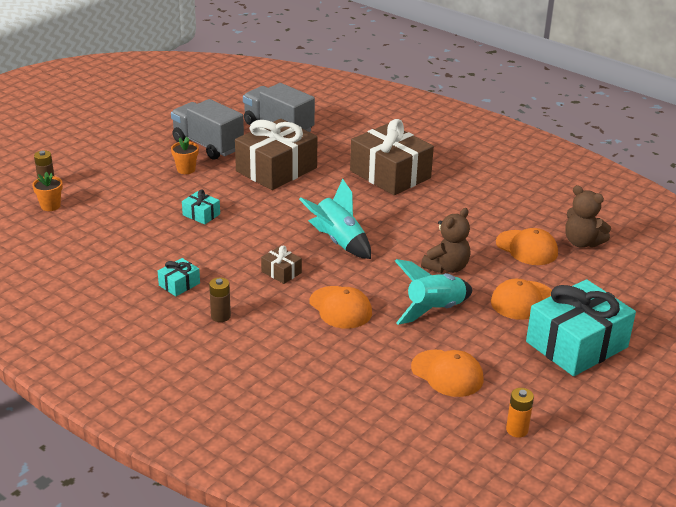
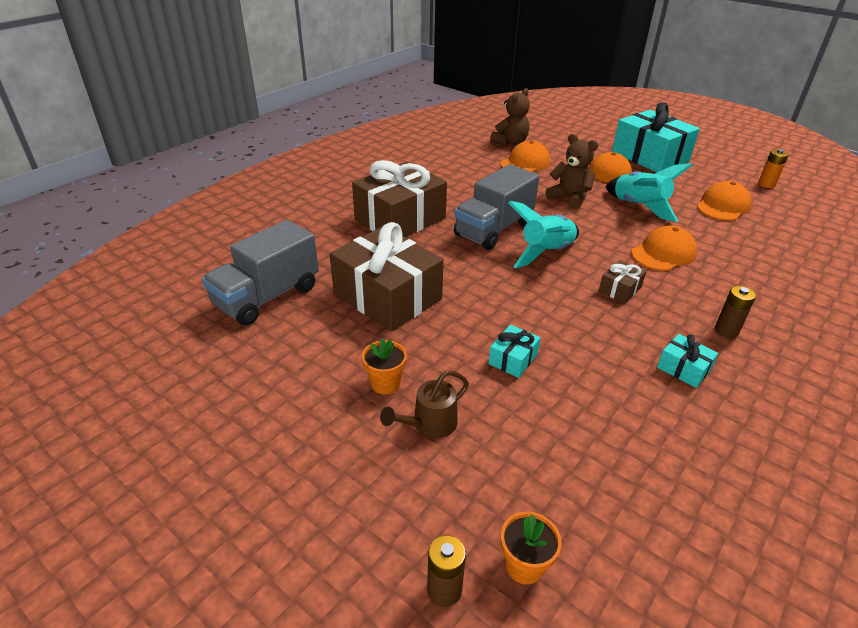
camera: 90 degrees left, 5 degrees up
(149, 183) = (429, 424): none -> brown watering can
(208, 145) = (308, 364): grey truck -> grey truck (494, 229)

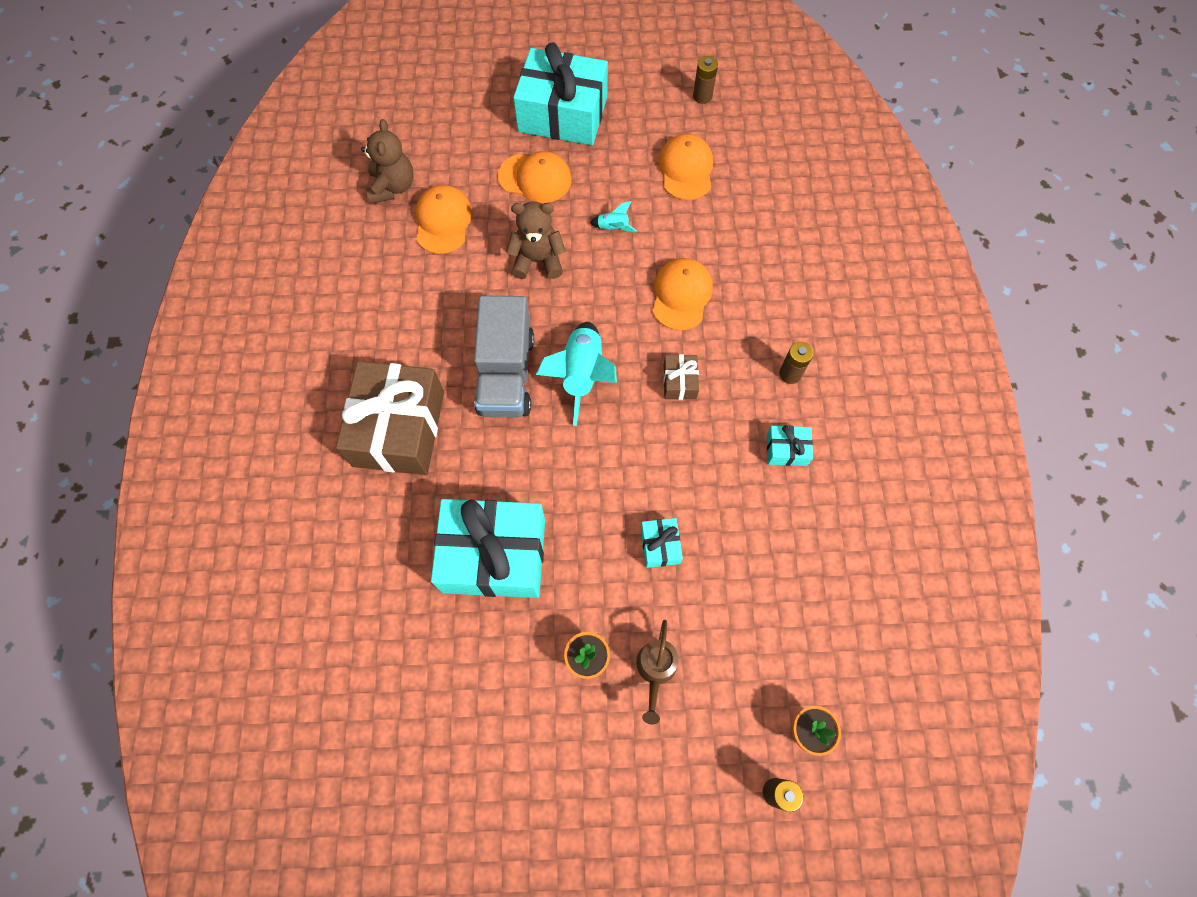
camera: 40 degrees left, 30 degrees up
(267, 297) = (384, 649): grey truck -> none
(387, 296) = (494, 555): brown gift -> turquoise gift
(639, 207) = (613, 228): turquoise rocket -> turquoise rocket, size x0.45
(766, 184) = (702, 96): orange battery -> brown battery

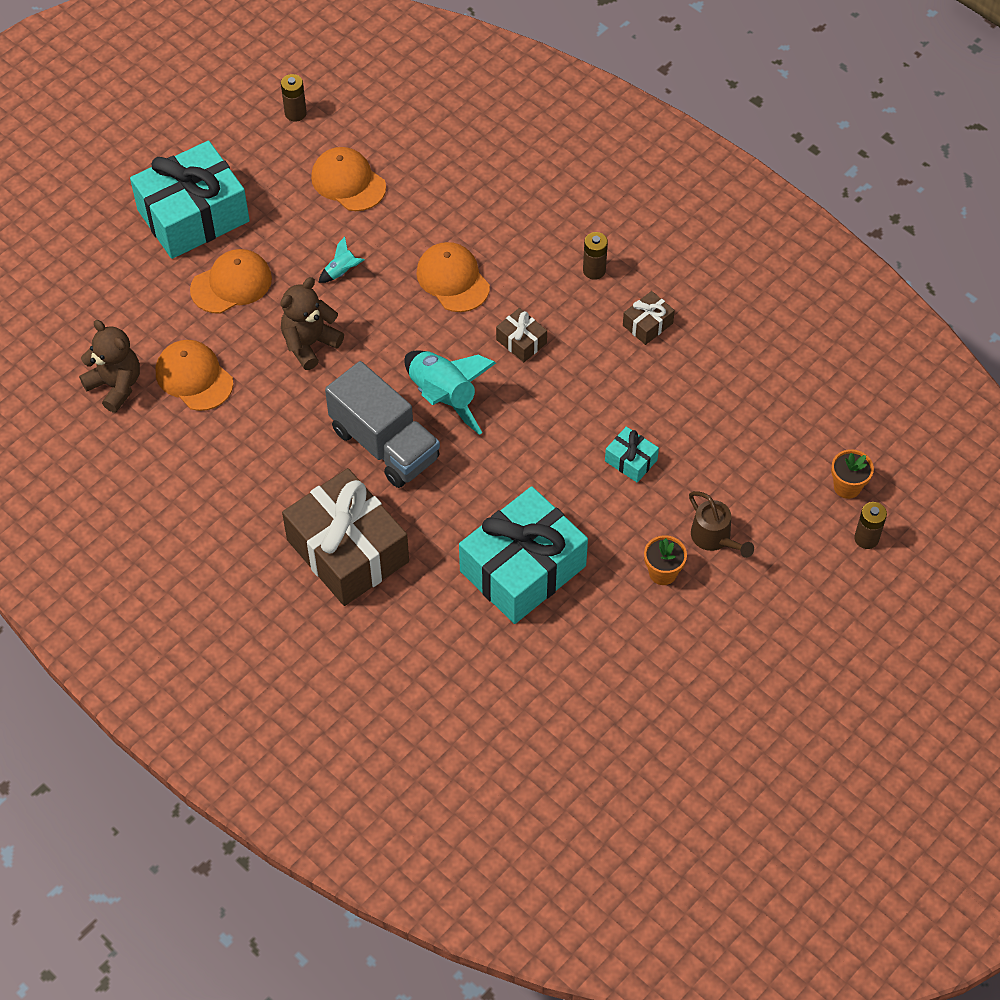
camera: 45 degrees left, 10 degrees down
(786, 450) = (647, 324): turquoise gift -> brown gift

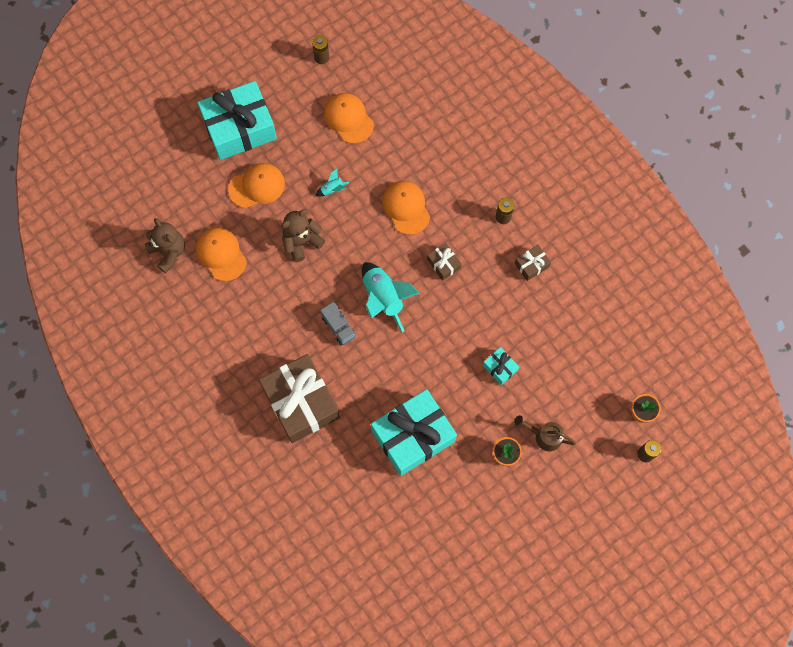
camera: 10 degrees right, 15 degrees up
(385, 444) = (338, 327): grey truck -> grey truck, size x0.51
(714, 538) = (544, 436): brown watering can -> brown watering can turned 135 degrees clockwise

